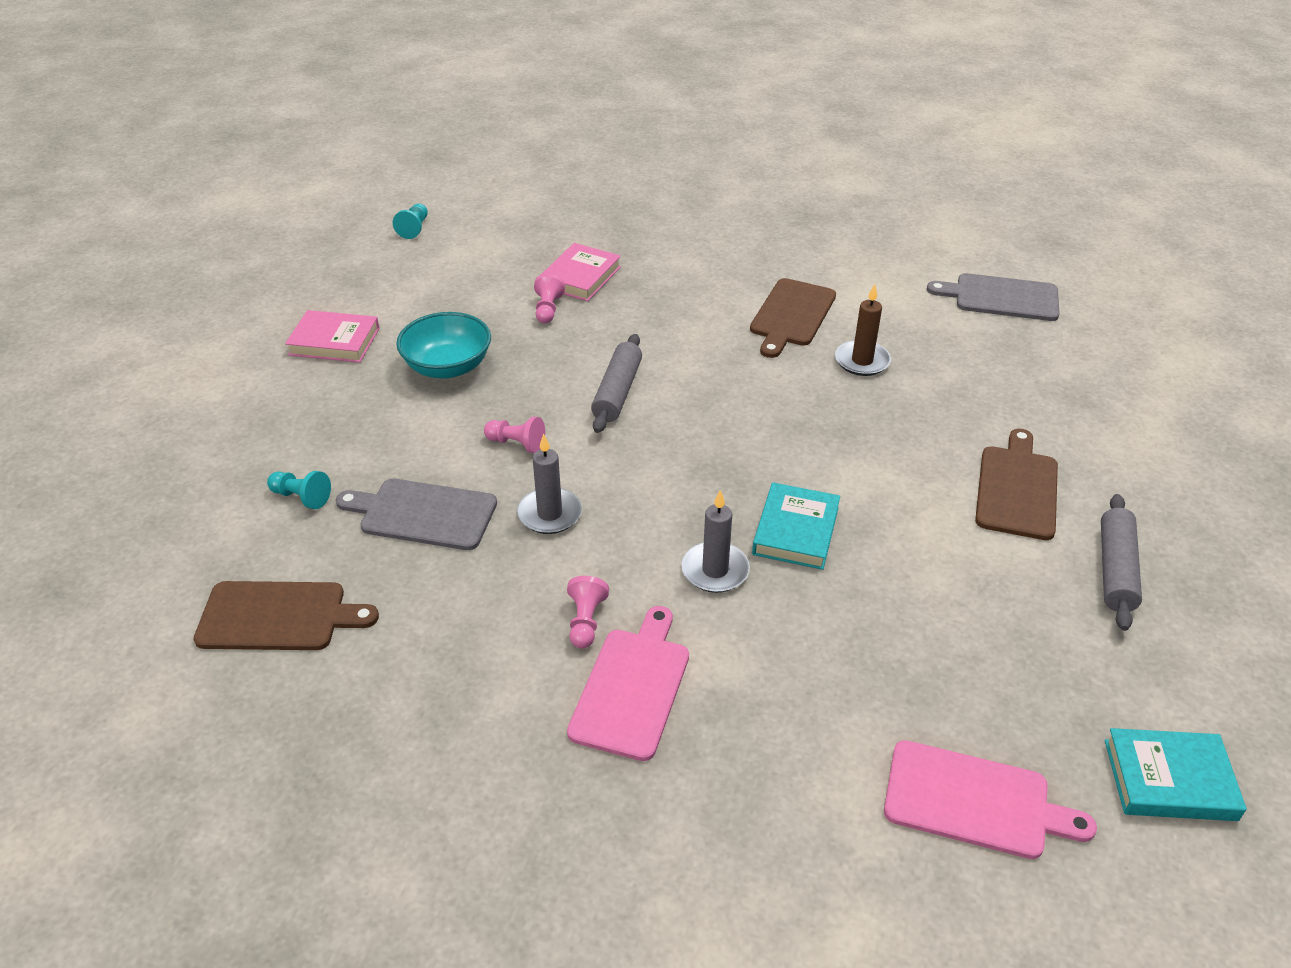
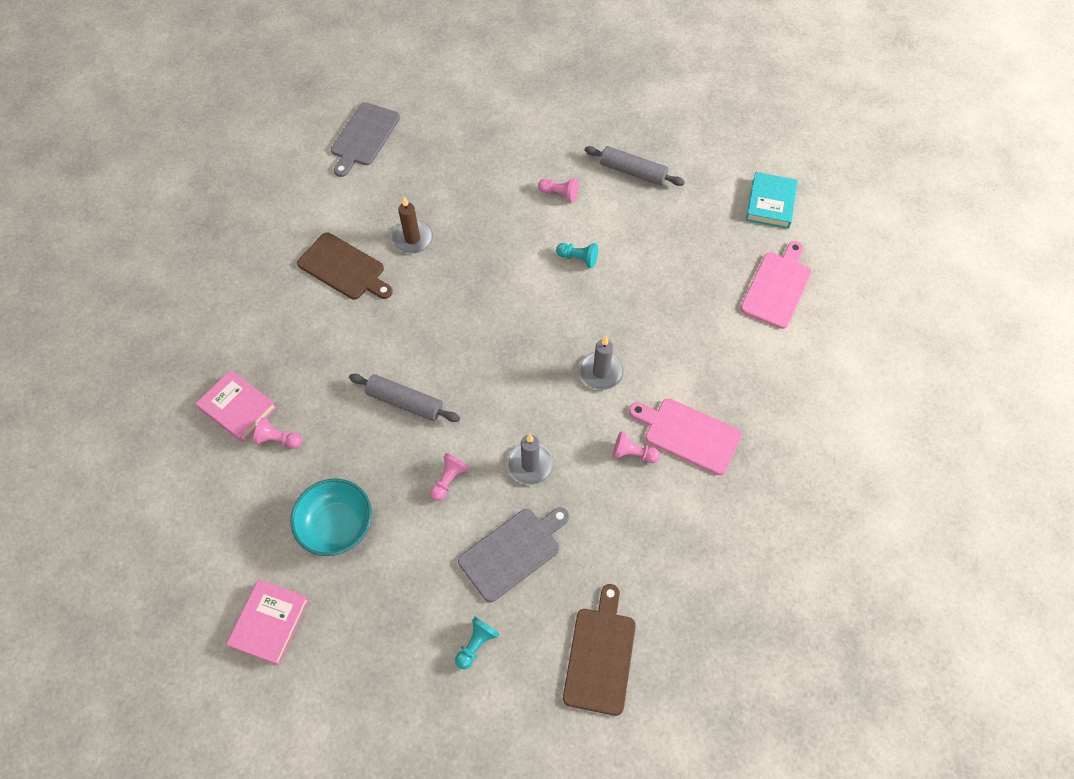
camera: 80 degrees left, 20 degrees up
(414, 228) = (97, 547): turquoise pawn -> turquoise pawn (578, 258)
(423, 514) = (513, 552): grey cutting board -> grey cutting board turned 150 degrees counterclockwise
(796, 531) = (574, 320): turquoise book -> none
(1017, 488) = (559, 194): brown cutting board -> pink pawn

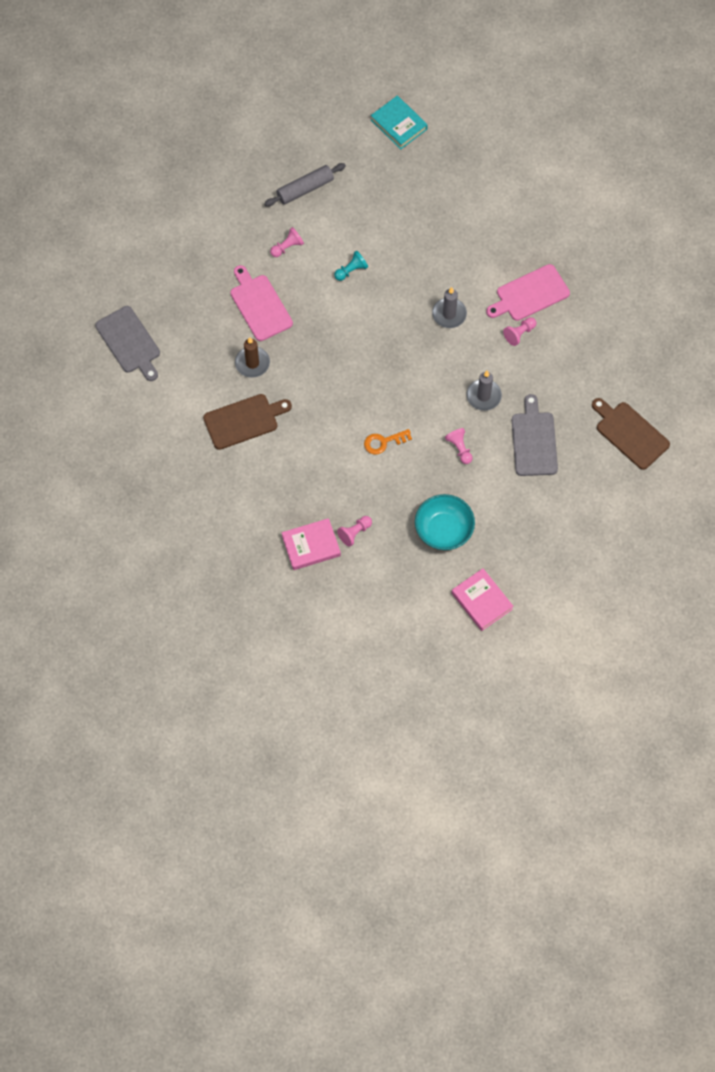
camera: 55 degrees left, 5 degrees up
(405, 402) = (383, 442): grey rolling pin -> orange key
(476, 644) = (576, 495): turquoise pawn -> none
(777, 287) = (466, 169): pink cutting board -> pink cutting board (259, 305)

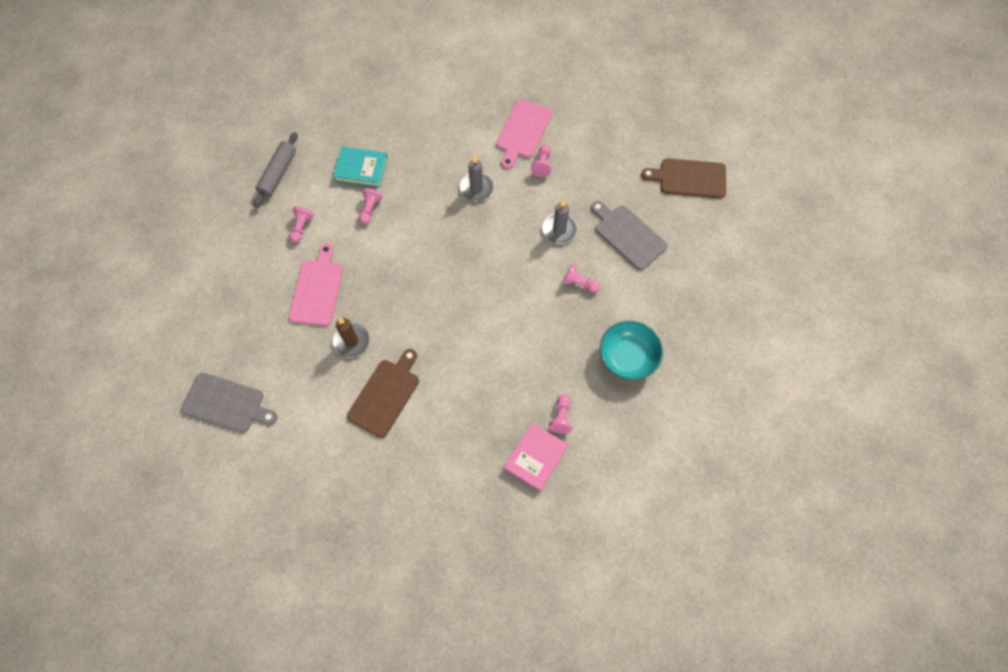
camera: 40 degrees left, 0 degrees up
(259, 305) = (317, 289): pink cutting board -> pink cutting board turned 75 degrees clockwise
(351, 270) = (370, 209): turquoise pawn -> pink pawn
(383, 442) = (516, 324): orange key -> none
(399, 124) = (313, 79): turquoise book -> turquoise book (361, 169)
(481, 601) = (710, 391): pink book -> none

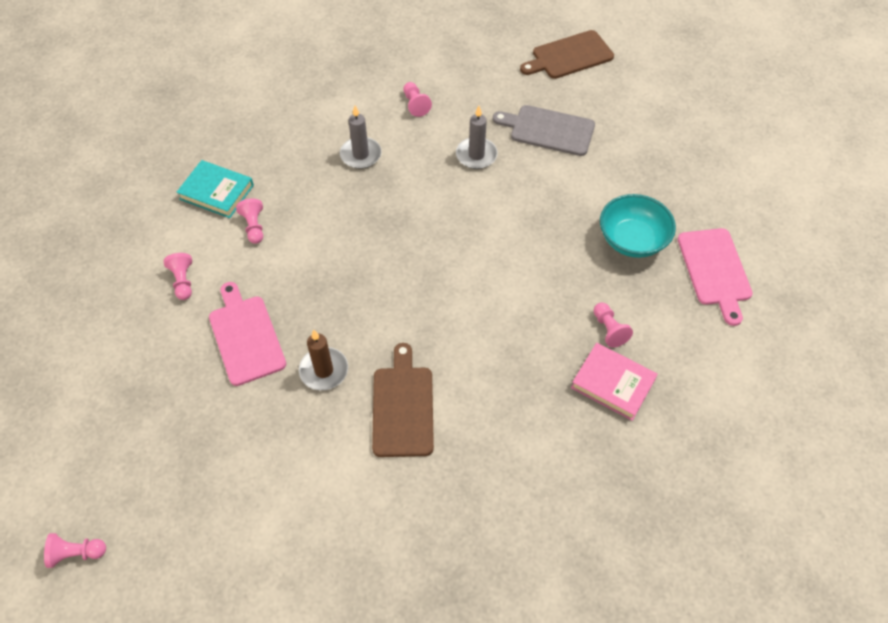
camera: 30 degrees left, 10 degrees down
(226, 404) = (212, 519): grey cutting board -> none
(278, 173) = (117, 239): grey rolling pin -> none
(361, 169) = (216, 192): turquoise book -> turquoise book turned 45 degrees clockwise
(522, 131) = (373, 83): pink cutting board -> pink cutting board (715, 270)
(535, 458) = (613, 383): pink book -> pink book turned 60 degrees counterclockwise
(579, 283) = (533, 195): pink pawn -> pink pawn (76, 553)

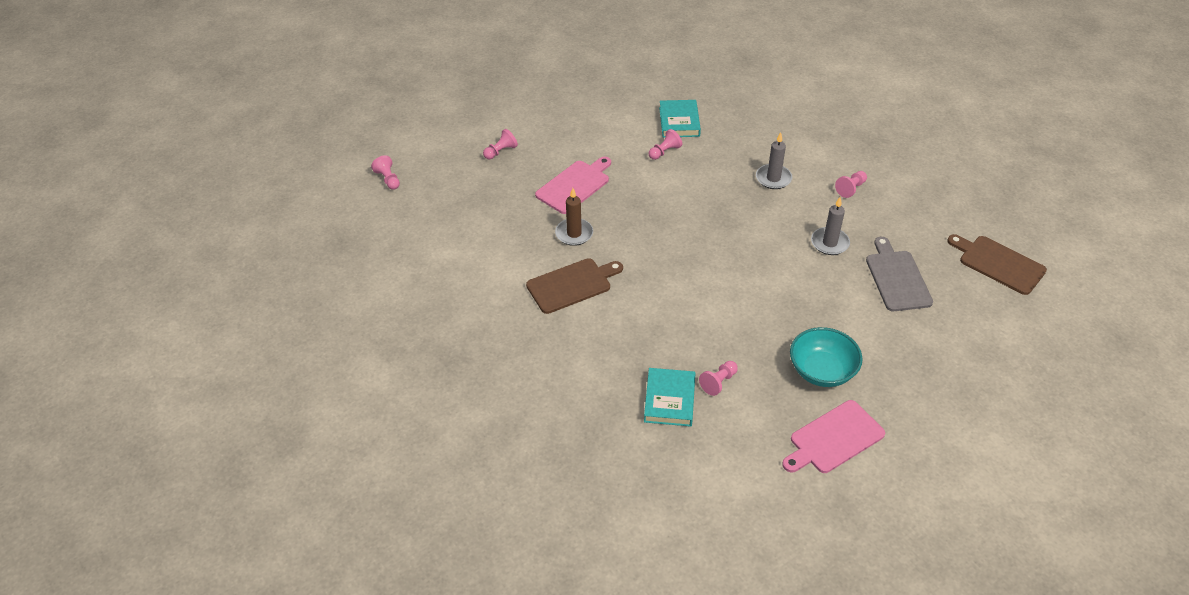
camera: 65 degrees right, 10 degrees down
(183, 281) = (596, 139): pink pawn -> pink pawn (500, 151)
(613, 383) = (669, 400): pink book -> turquoise book

